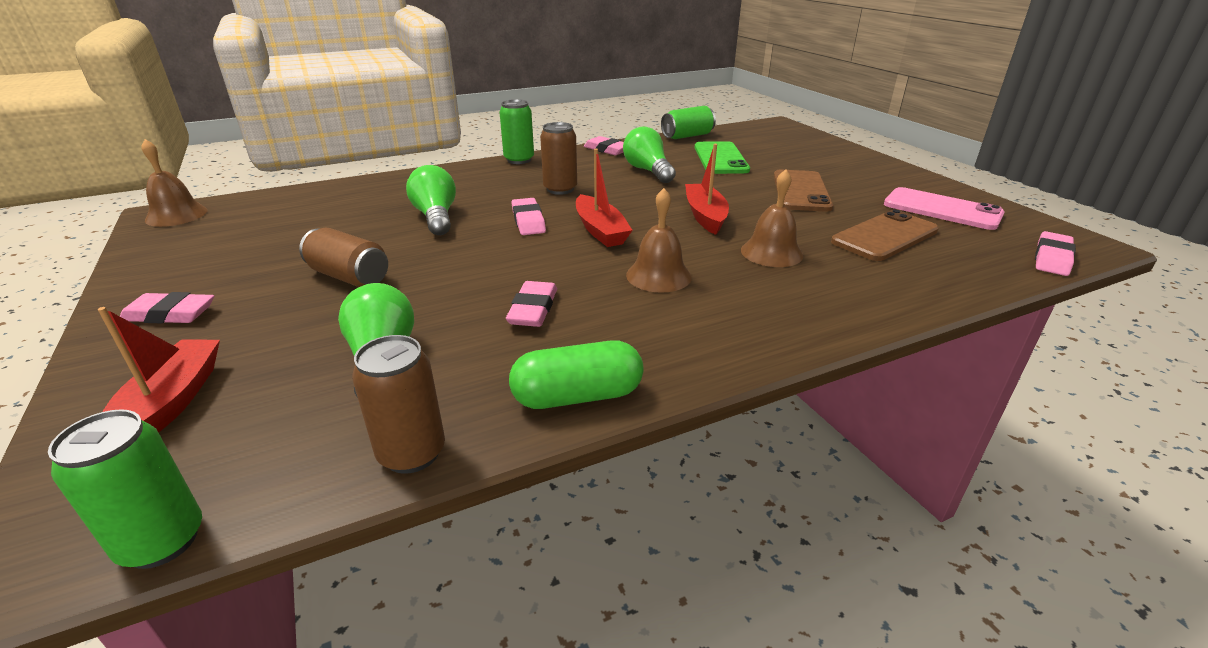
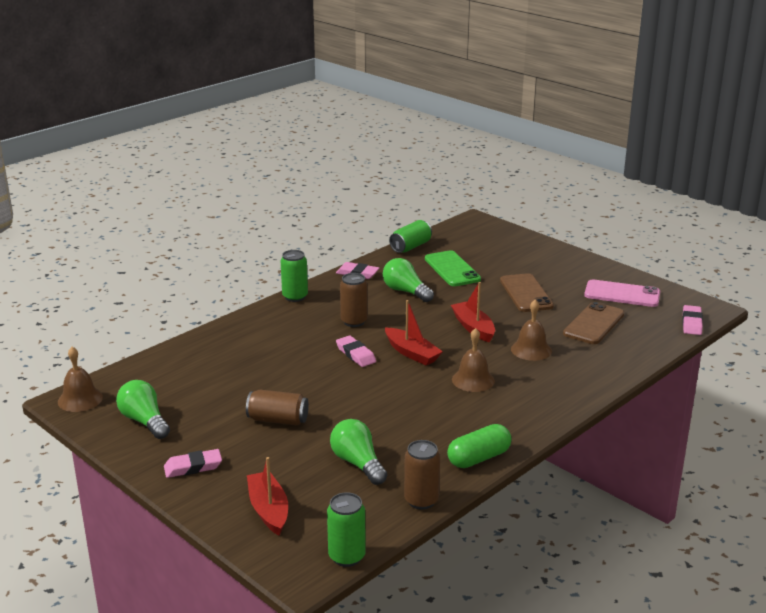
camera: 20 degrees left, 5 degrees down
(436, 217) = (286, 363): green light bulb -> green light bulb (144, 421)
(533, 309) = (415, 417): pink eraser -> none

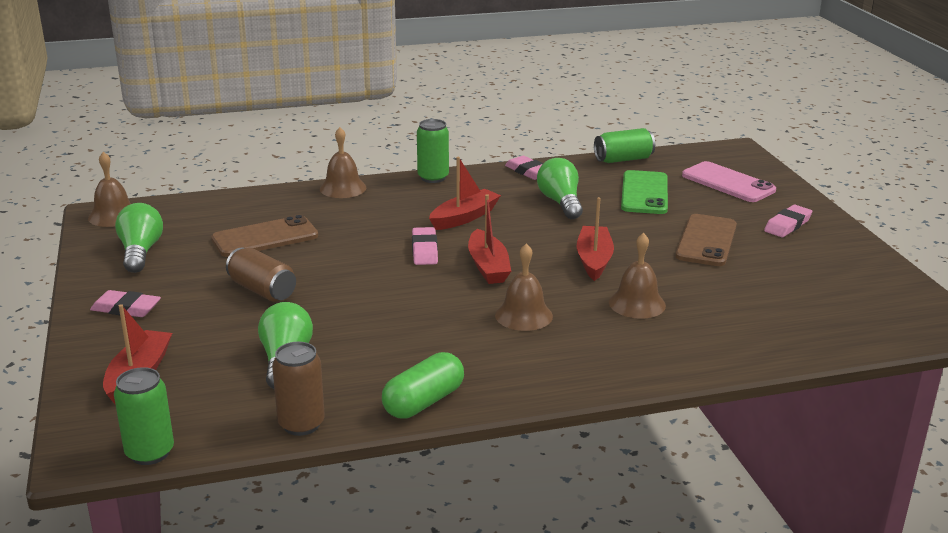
camera: 30 degrees right, 0 degrees up
(237, 324) = (343, 188): none -> brown bell
(354, 321) = (464, 217): brown can -> red boat
(479, 458) = (423, 402): green capsule -> green capsule turned 45 degrees counterclockwise
(594, 324) = (756, 298): brown phone -> brown phone (265, 237)
(622, 294) = (838, 274): pink phone -> pink phone (728, 183)
(692, 323) = (902, 335): pink eraser -> pink eraser (787, 225)

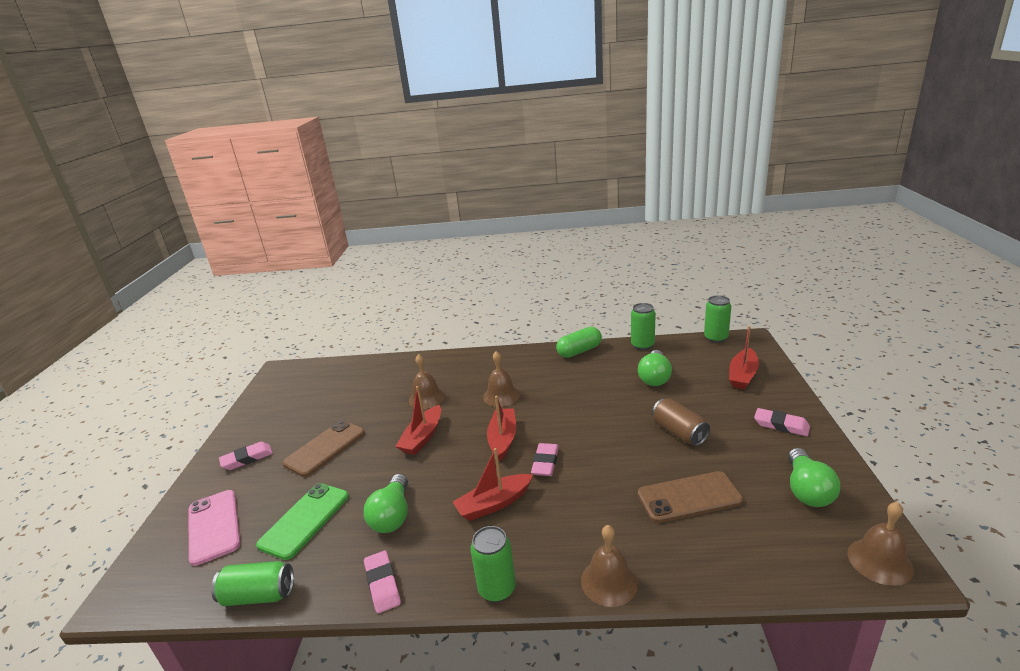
camera: 160 degrees left, 0 degrees up
(301, 424) = (642, 345): brown can -> green can

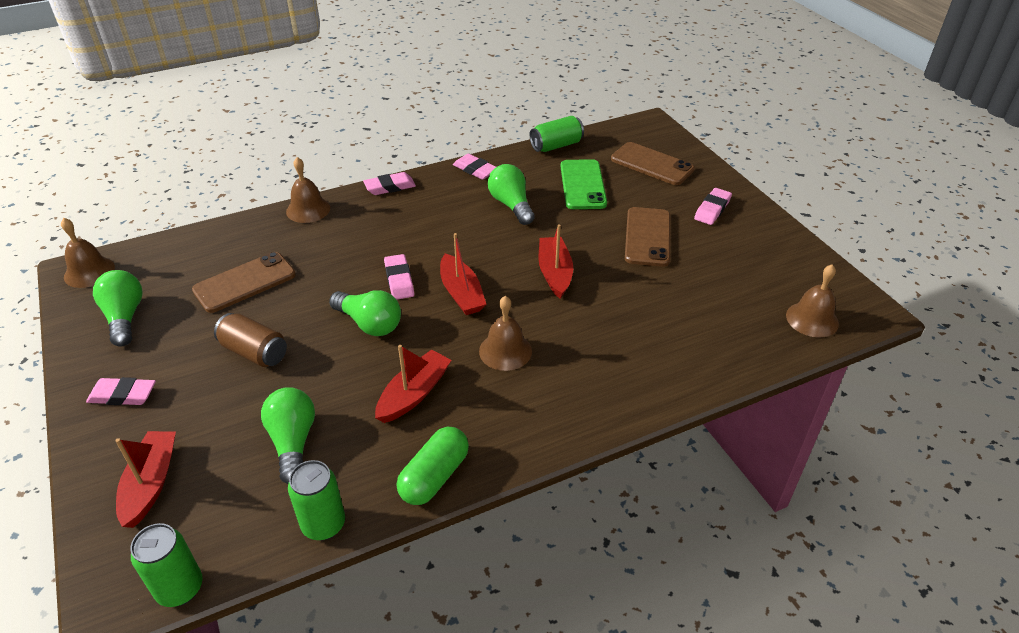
camera: 150 degrees right, 15 degrees up
(214, 526) = (652, 164): pink phone -> brown phone
(427, 398) = (603, 322): brown bell -> brown bell (812, 319)
(494, 504) = (428, 234): red boat -> red boat (414, 394)
(497, 589) = (390, 187): green can -> pink eraser
(584, 433) = (369, 324): none -> green light bulb

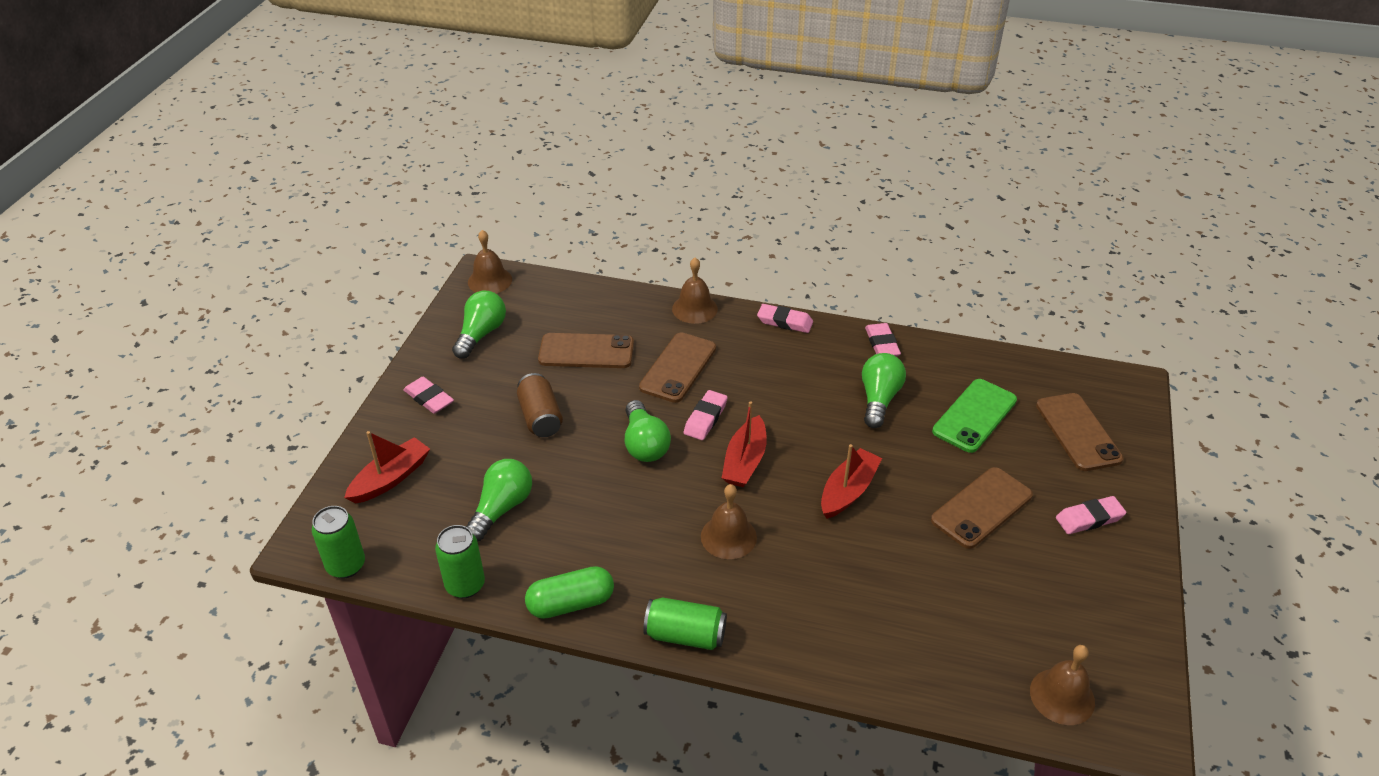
camera: 40 degrees right, 0 degrees up
(338, 256) = (678, 368): none -> brown phone
(414, 394) = (620, 526): red boat -> none
(556, 146) = (993, 358): green can -> green can (685, 635)

